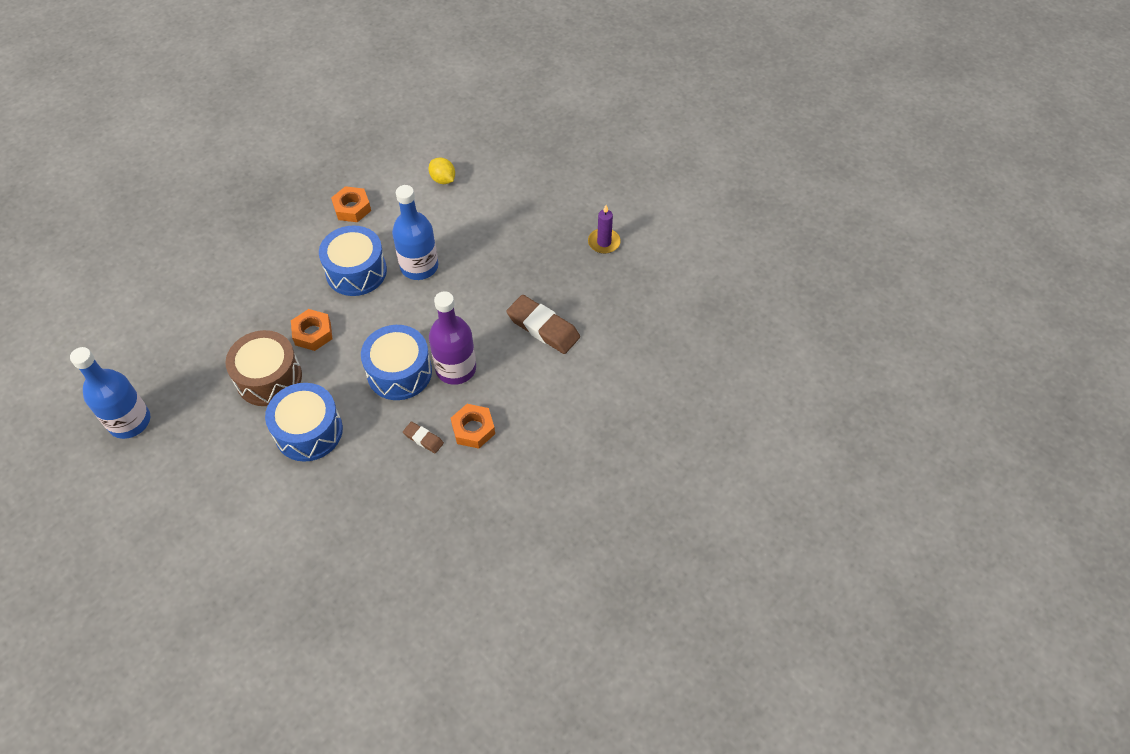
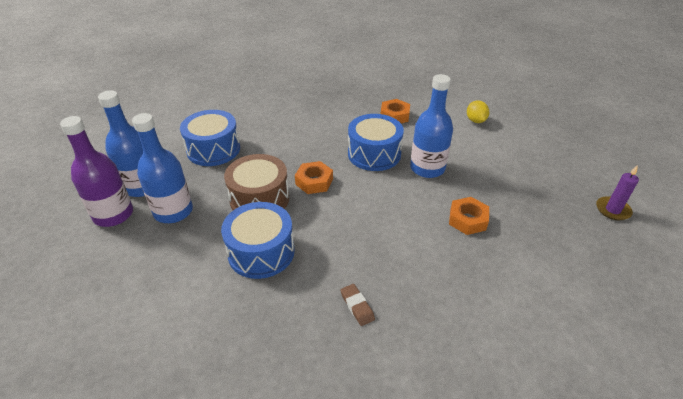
camera: 30 degrees right, 15 degrees down
(189, 432) = (173, 211): none -> blue bottle
(399, 372) = (367, 238): blue drum -> blue drum (213, 149)
(456, 368) = (420, 257): purple bottle -> purple bottle (113, 214)
(473, 429) = (411, 320): orange nut -> orange nut (467, 220)
(543, 327) = (524, 257): brown eraser -> none

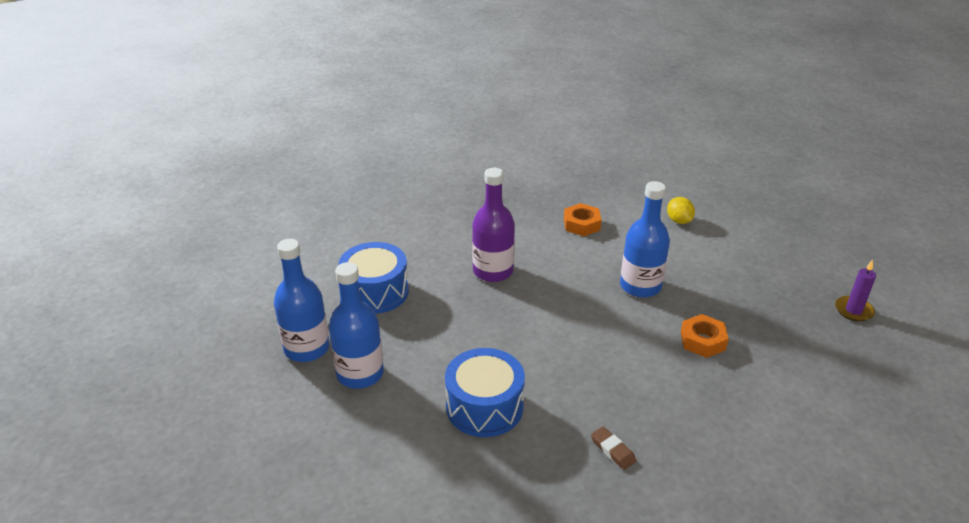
camera: 10 degrees left, 5 degrees down
(113, 214) = (287, 387): purple bottle -> purple bottle (493, 271)
(259, 199) = (458, 346): brown drum -> none
(314, 182) = (514, 317): orange nut -> none
(374, 154) = (573, 275): blue drum -> none

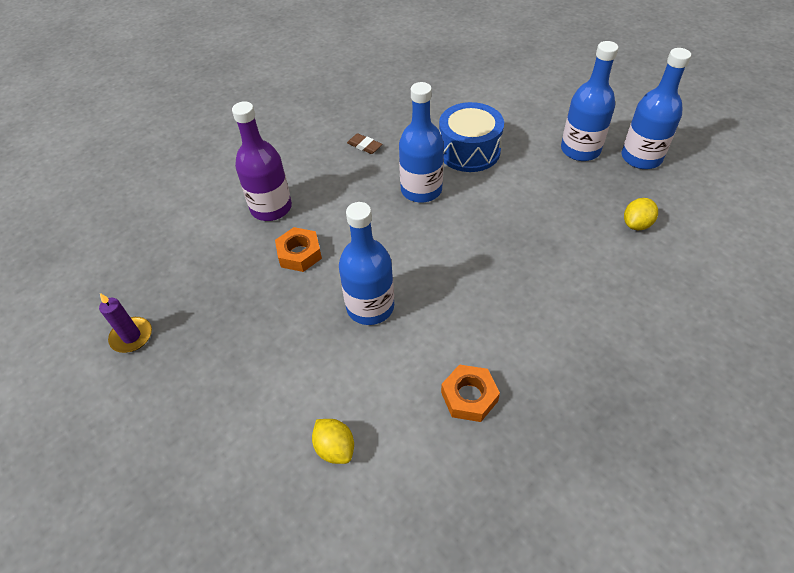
camera: 165 degrees right, 15 degrees up
(375, 292) = (636, 224): blue drum -> yellow lemon
(493, 271) = (538, 283): purple bottle -> purple bottle (271, 208)
(560, 373) = (421, 190): none -> blue bottle

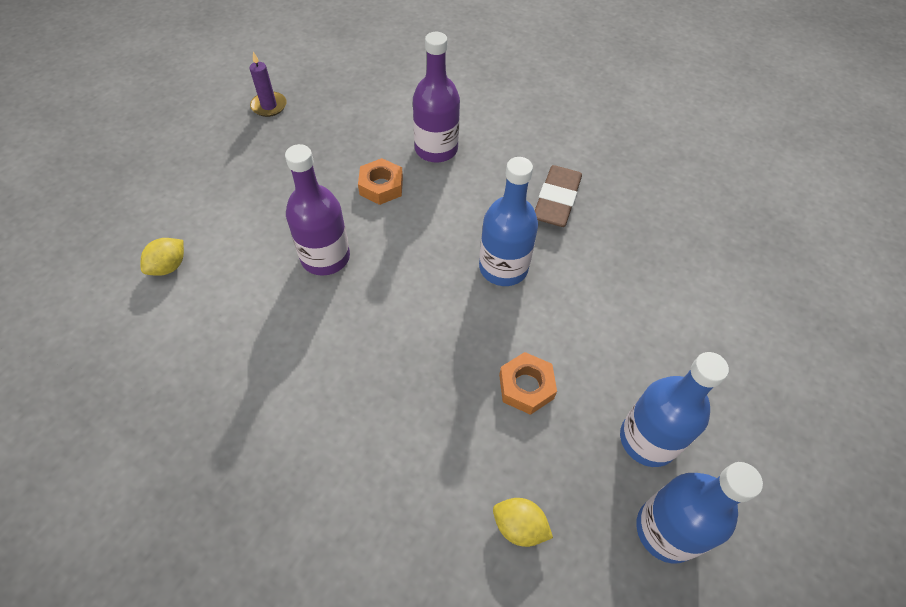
camera: 70 degrees right, 5 degrees up
(364, 146) = (557, 200): brown eraser -> brown eraser, size x1.97
(370, 307) = (325, 257): blue bottle -> purple bottle
(469, 151) = (590, 304): blue drum -> none
(469, 397) = (227, 362): orange nut -> orange nut (526, 386)

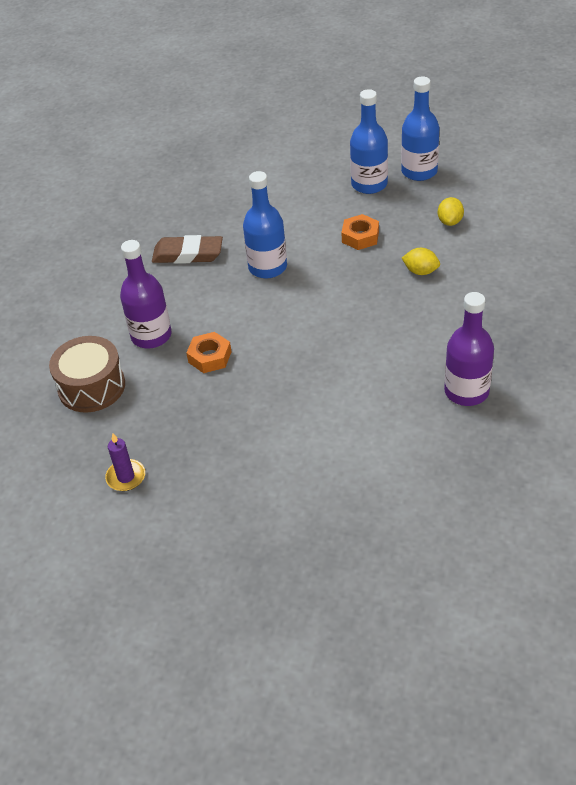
camera: 100 degrees left, 10 degrees down
(169, 266) = (355, 460): yellow lemon -> yellow lemon (420, 271)
(325, 257) = (301, 365): purple bottle -> purple bottle (466, 391)
(389, 100) = (91, 387): none -> brown drum

